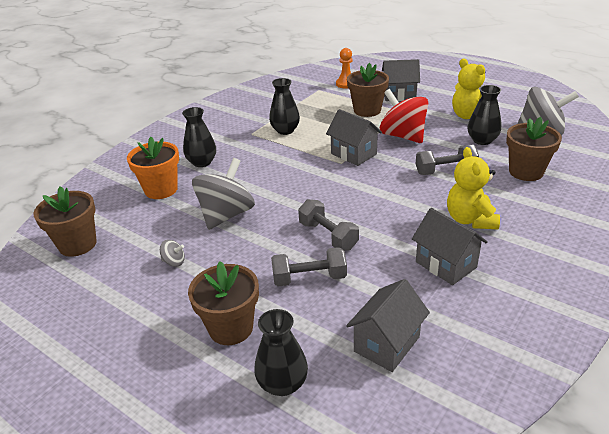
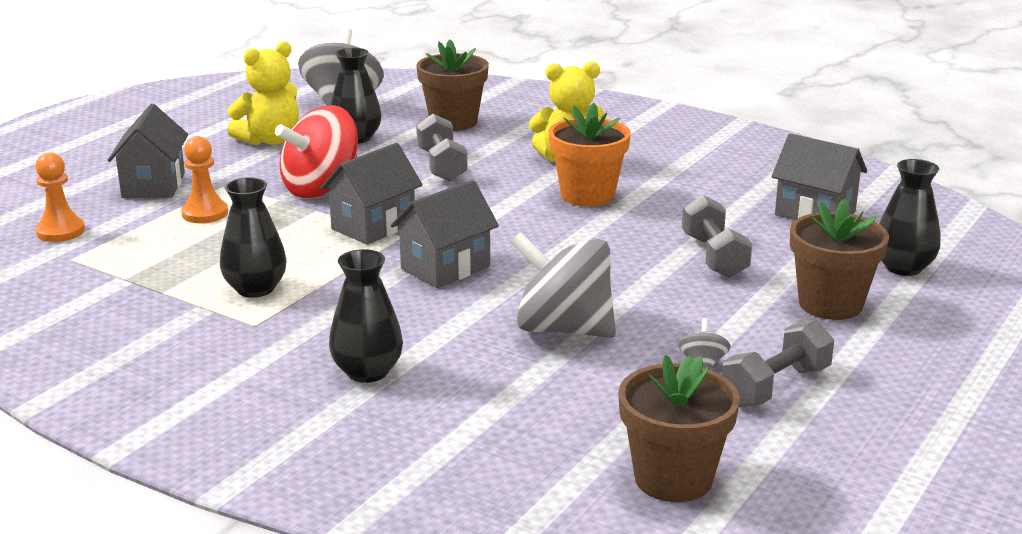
camera: 95 degrees left, 10 degrees down
(161, 189) = (473, 408): orange flower pot -> orange flower pot (587, 195)
(328, 236) = (615, 245): grey dumbbell -> grey dumbbell (775, 386)
(367, 110) = (205, 213): brown flower pot -> orange pawn
(446, 264) = (665, 178): grey house -> grey house (445, 268)

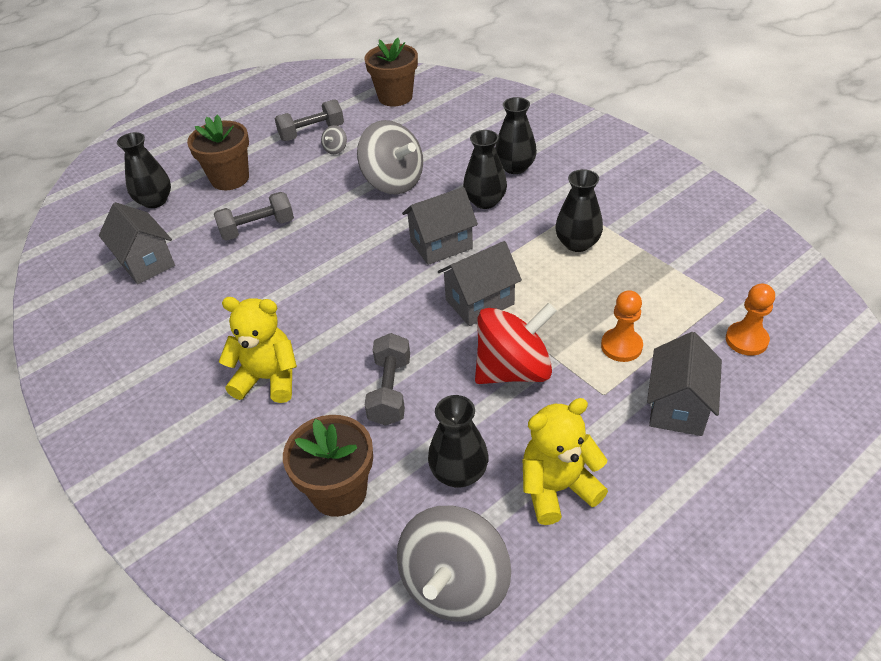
camera: 160 degrees left, 20 degrees up
(402, 320) = (485, 201): none -> black vase
(587, 195) = (290, 316): orange flower pot -> none
(714, 256) = (257, 228): grey dumbbell -> grey dumbbell turned 60 degrees clockwise

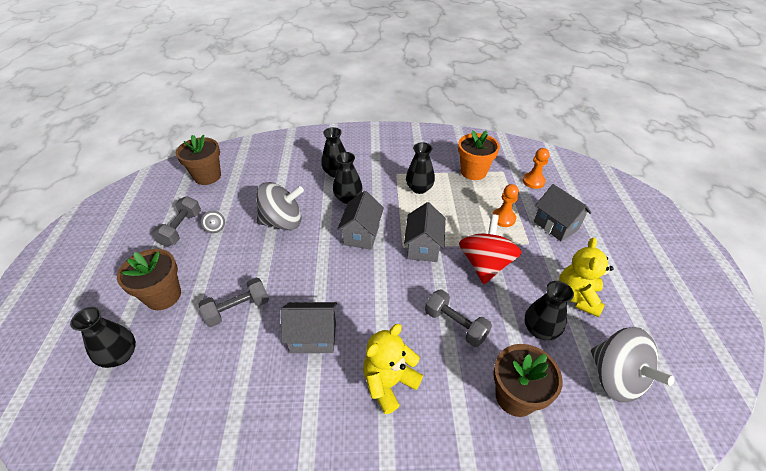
camera: 55 degrees left, 0 degrees up
(146, 263) = (185, 399): grey house -> grey house (313, 337)
(257, 228) = (237, 309): grey dumbbell -> grey dumbbell turned 45 degrees clockwise
(679, 271) = (473, 172): none -> orange flower pot

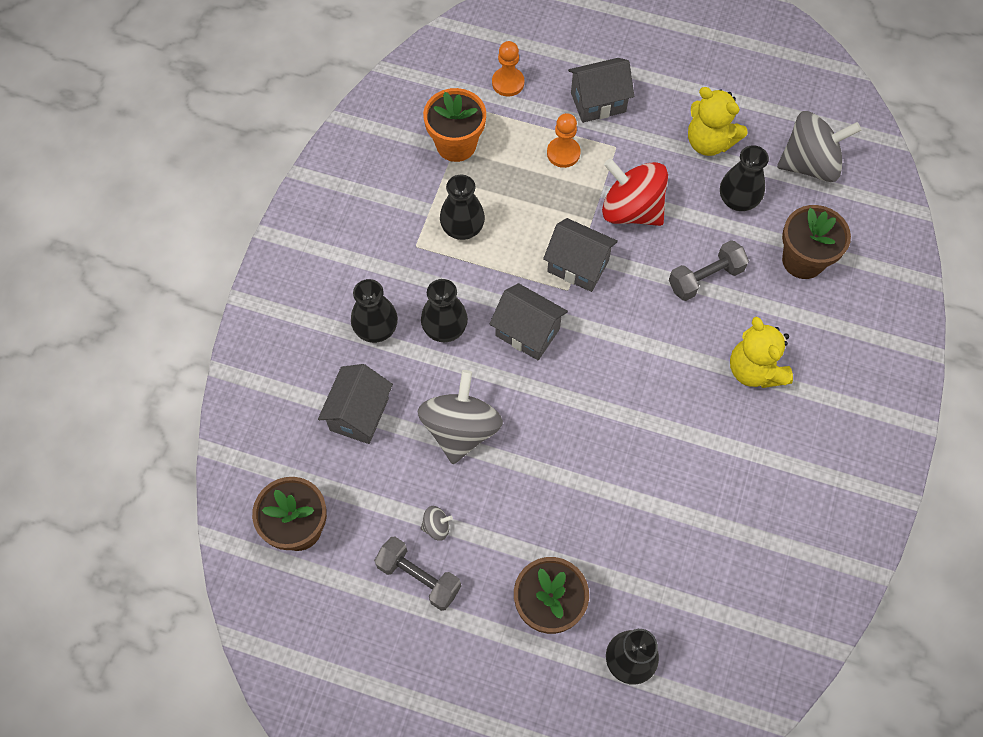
camera: 70 degrees left, 20 degrees up
(237, 309) = (603, 513): grey dumbbell -> none
(313, 337) = (674, 432): grey house -> grey house (359, 414)

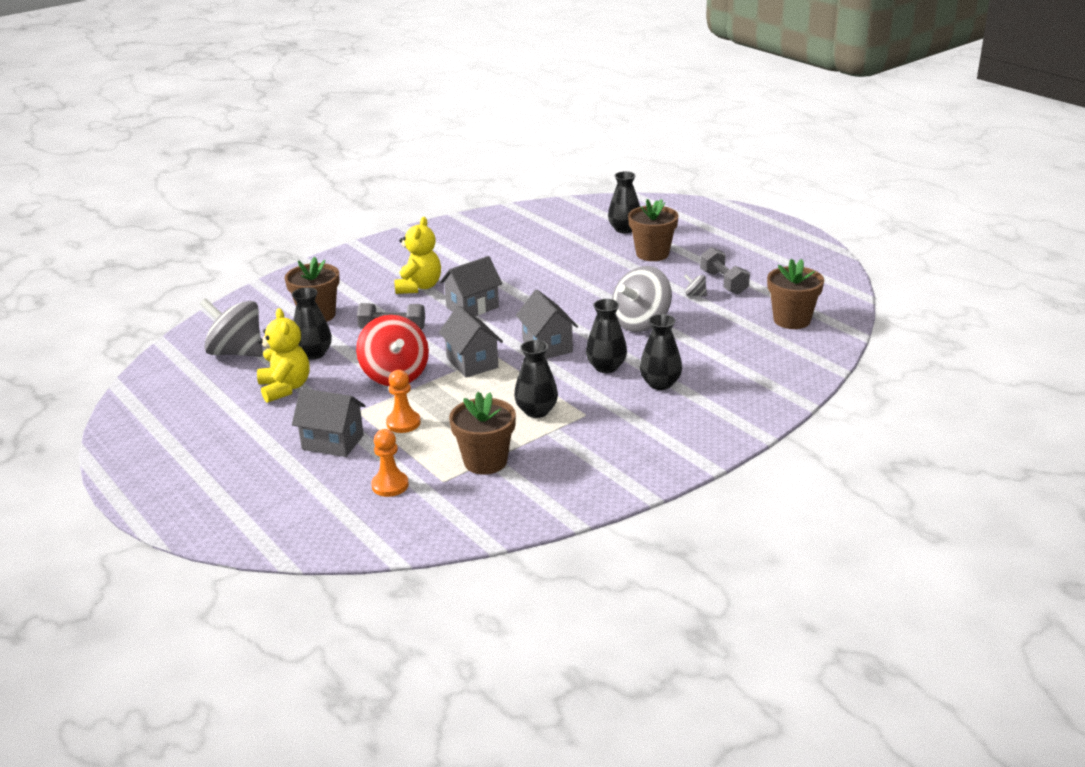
camera: 145 degrees left, 35 degrees down
(359, 414) = (709, 350): grey house -> grey house (472, 307)
(456, 144) = (485, 461): orange flower pot -> brown flower pot

